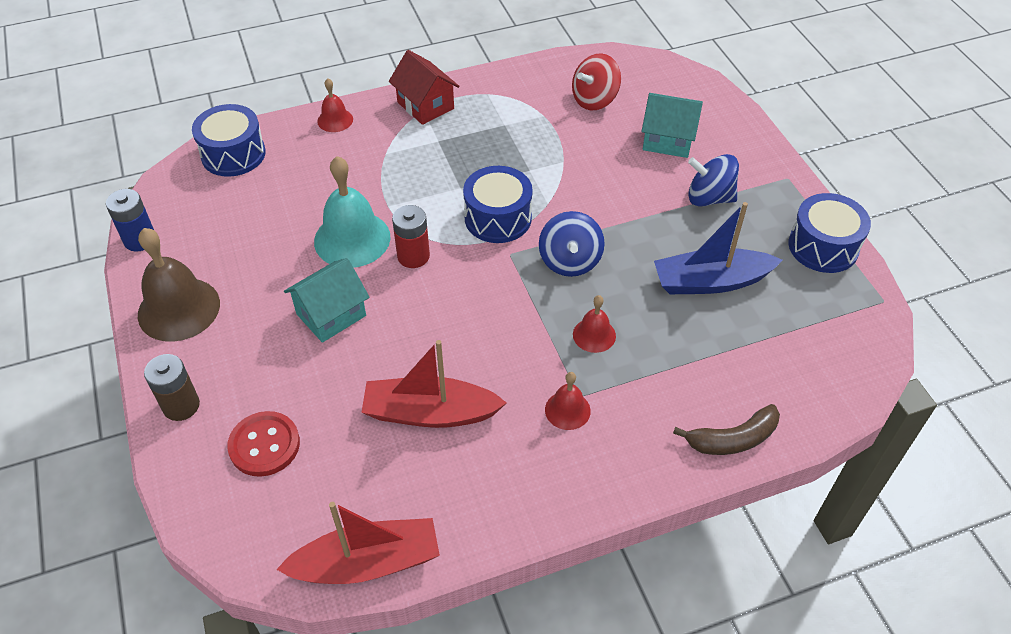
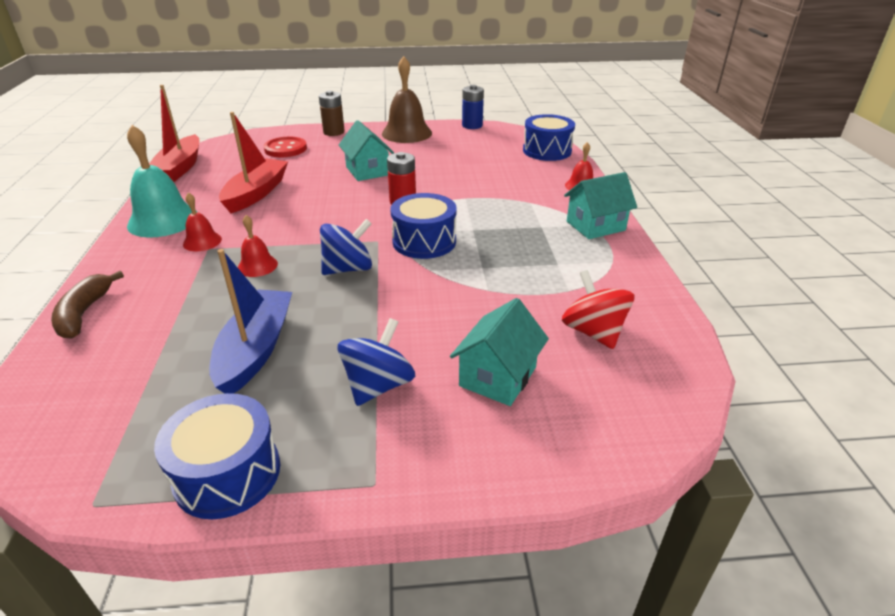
camera: 105 degrees right, 15 degrees down
(352, 239) = (435, 182): turquoise bell -> turquoise bell (163, 220)
(425, 105) = (595, 226): red house -> turquoise house
(570, 261) = (348, 269): blue spinning top -> blue spinning top turned 135 degrees clockwise

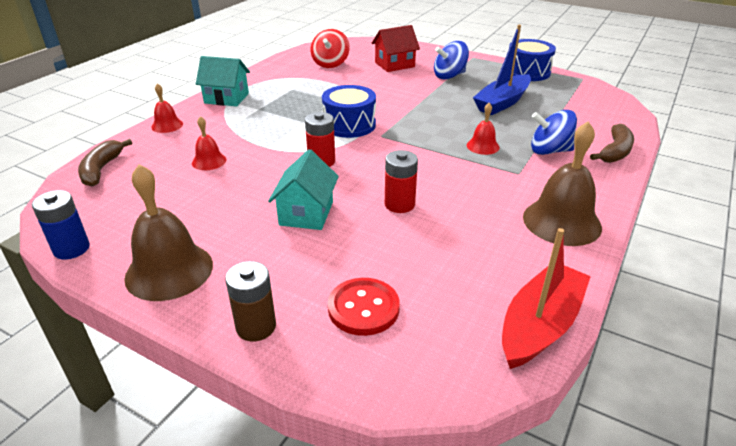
camera: 145 degrees left, 0 degrees up
(163, 220) = (561, 222): turquoise bell -> brown bell
(202, 241) = (523, 182): red bell -> red bell (209, 161)
(256, 193) = (450, 225): red boat -> none
(305, 194) = (399, 204): none -> red battery
(348, 269) = (420, 124): blue spinning top -> blue spinning top (549, 151)
(498, 376) = (394, 65): turquoise house -> red house
(547, 151) = (101, 169): blue drum -> brown banana

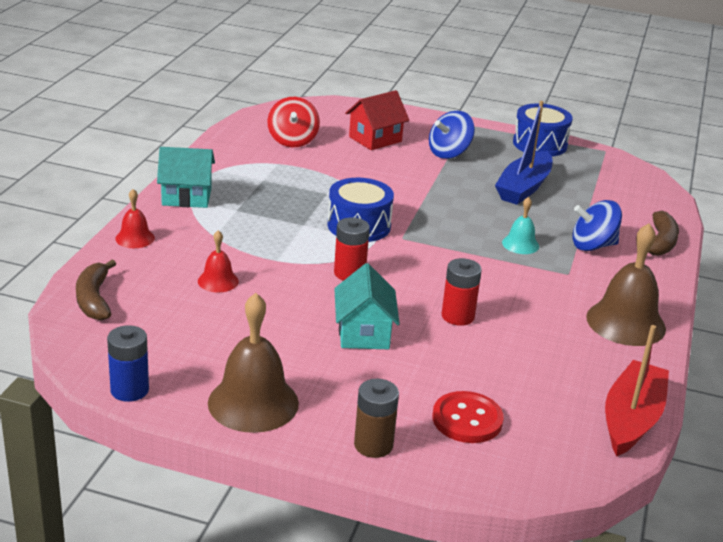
camera: 15 degrees left, 5 degrees down
(483, 146) = (520, 244): red bell -> turquoise bell

